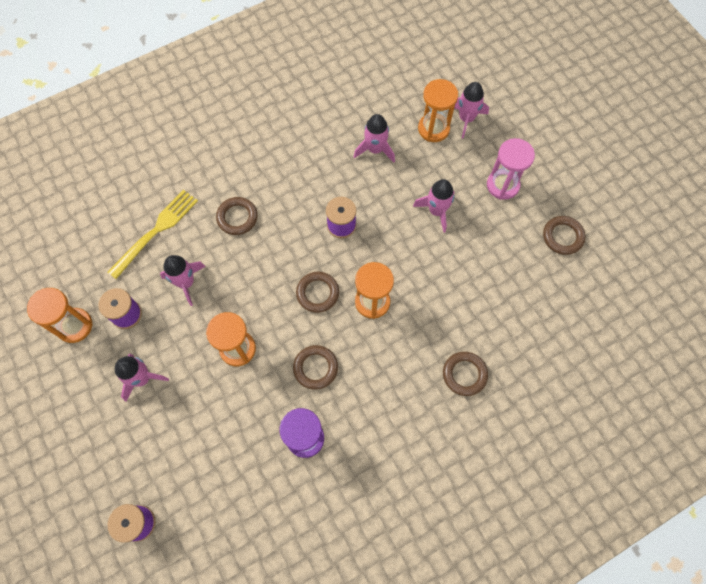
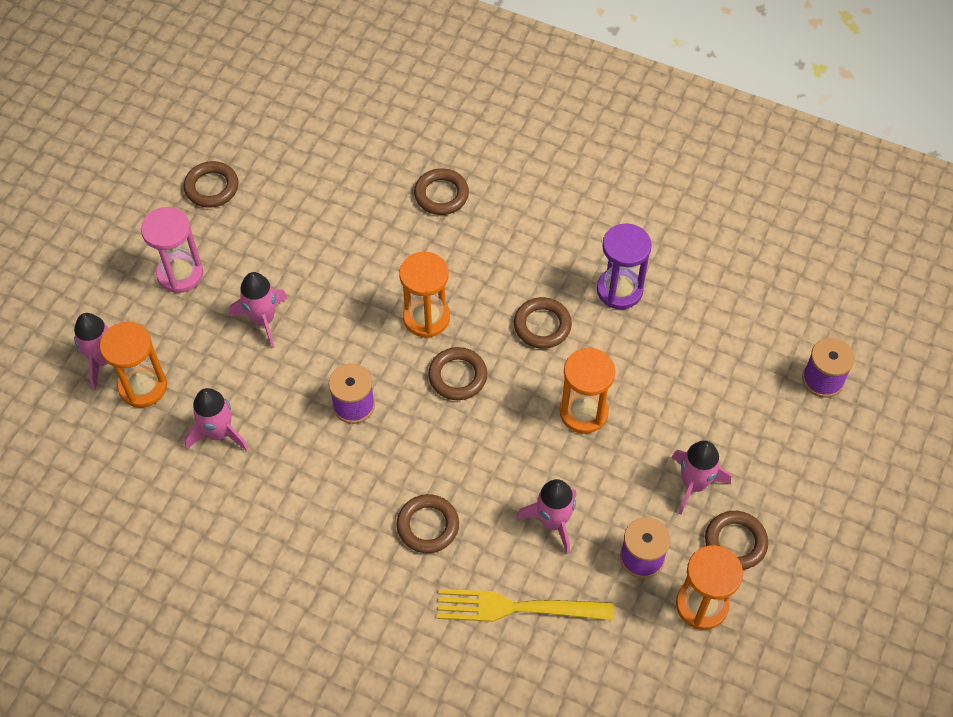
camera: 125 degrees left, 10 degrees down
(90, 373) = (735, 542): none -> brown ring

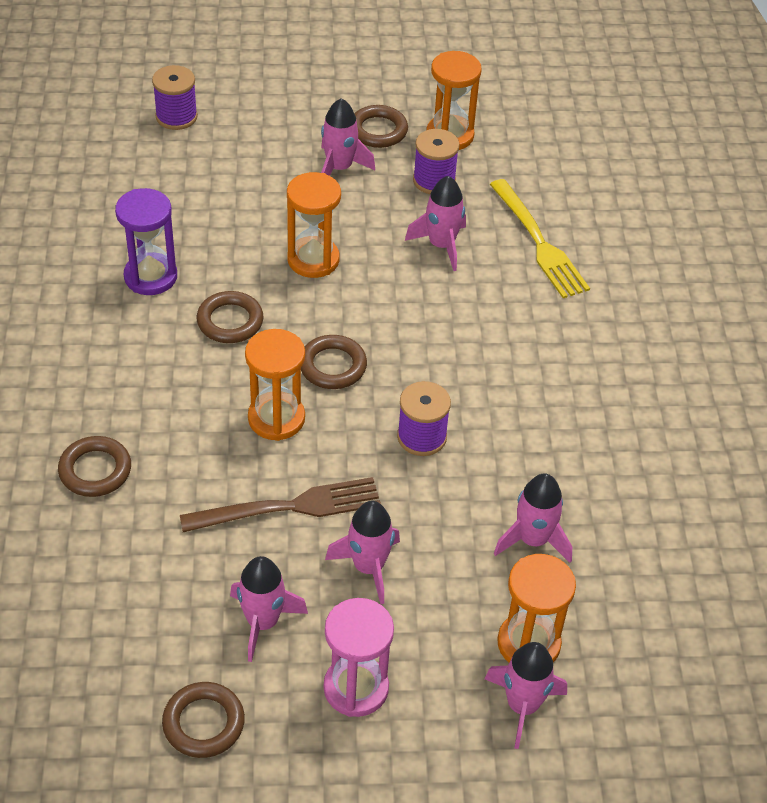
camera: 120 degrees left, 10 degrees down
(260, 243) = (263, 622): none -> pink rocket
(341, 294) = (290, 507): none -> brown fork
(428, 526) = (509, 328): brown ring -> none

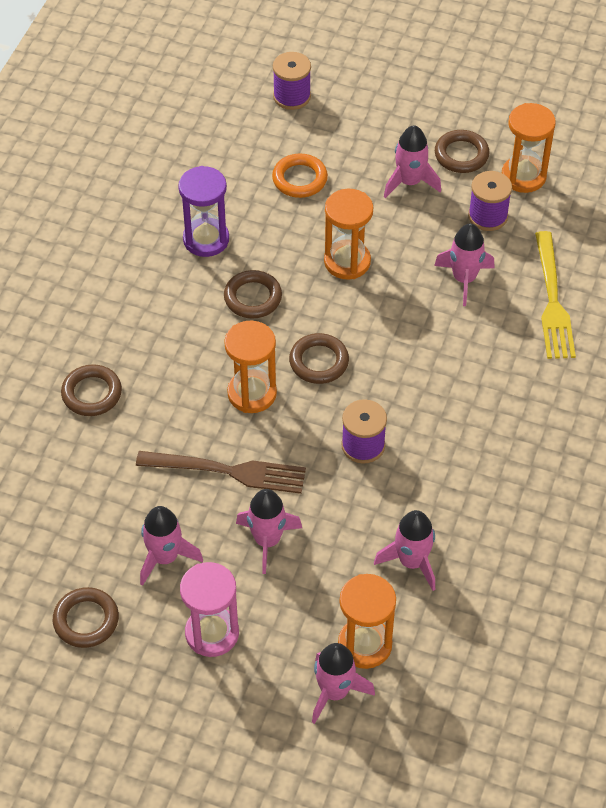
camera: 25 degrees right, 5 degrees up
(223, 193) = (299, 179): none -> orange ring

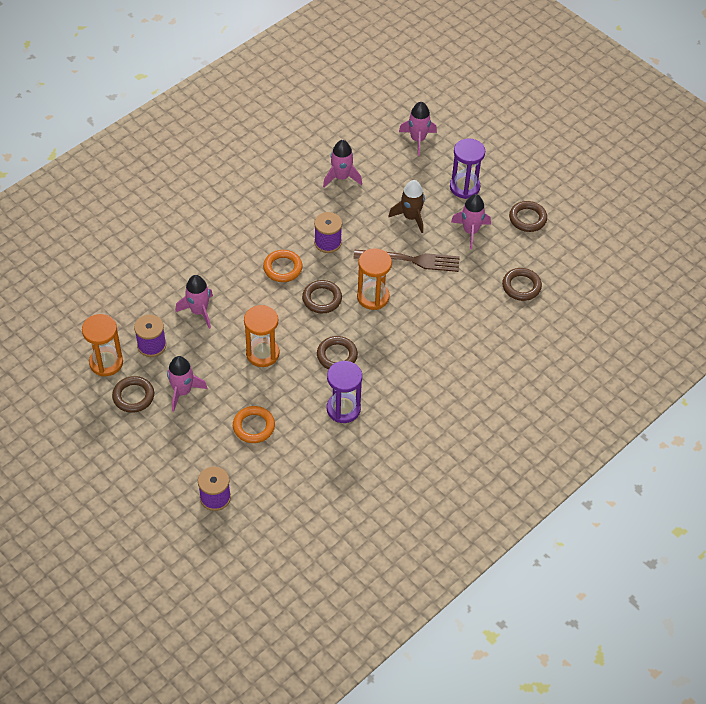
camera: 155 degrees left, 0 degrees up
(92, 393) = (469, 337): brown ring -> brown ring (521, 286)
(212, 633) = (464, 187): pink hourglass -> purple hourglass
(228, 471) = (411, 260): brown fork -> brown fork turned 150 degrees clockwise
(267, 540) = (411, 217): pink rocket -> brown rocket
(365, 645) = (390, 152): orange hourglass -> none
(399, 381) = (283, 268): none -> orange ring
(553, 301) = (157, 275): yellow fork -> none

